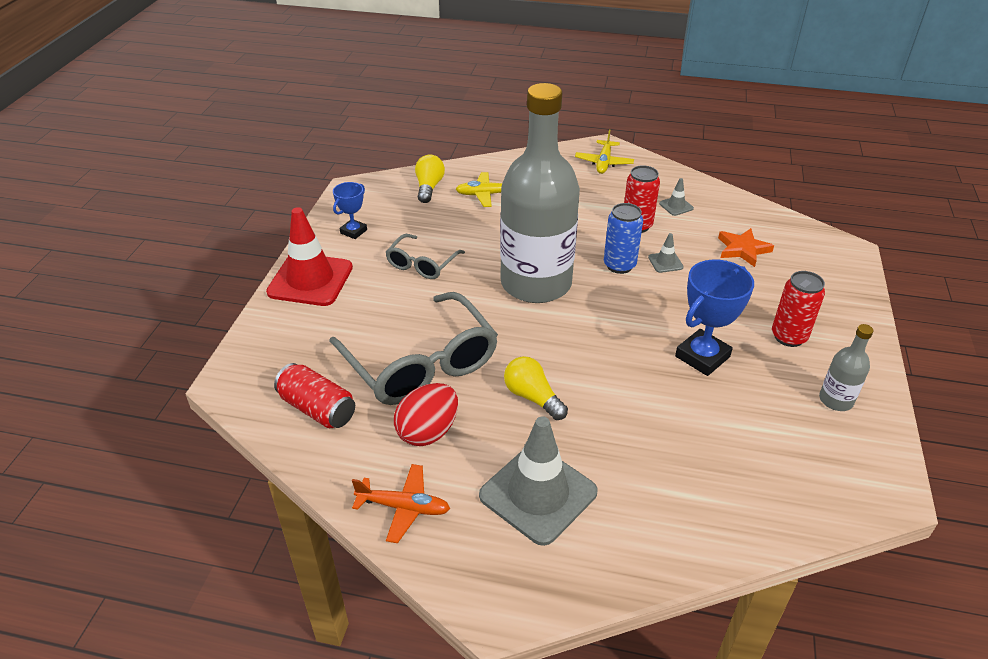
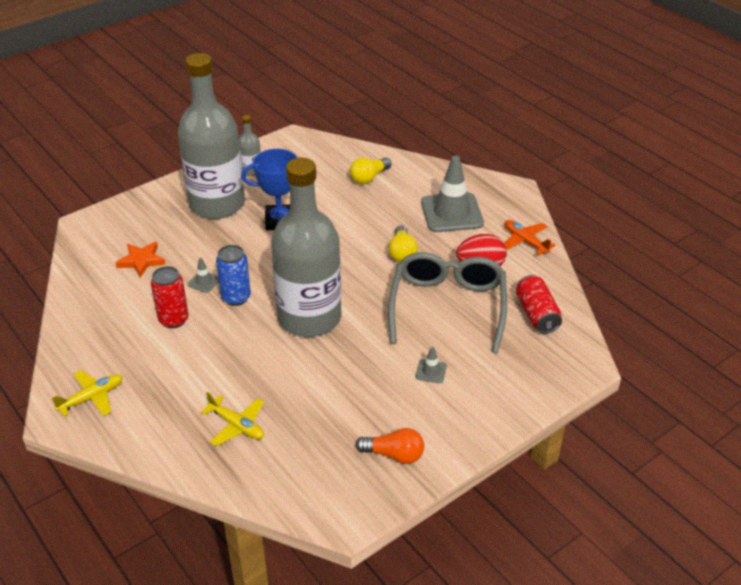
camera: 140 degrees left, 0 degrees up
(310, 280) = (472, 421): red traffic cone -> none
(353, 231) = (394, 455): blue trophy -> orange light bulb
(422, 264) = (371, 383): grey glasses -> none
(429, 187) = (275, 470): yellow light bulb -> yellow light bulb (369, 177)
(676, 206) = (118, 318): grey traffic cone -> grey traffic cone (431, 371)
(789, 337) = (217, 204): red can -> grey bottle

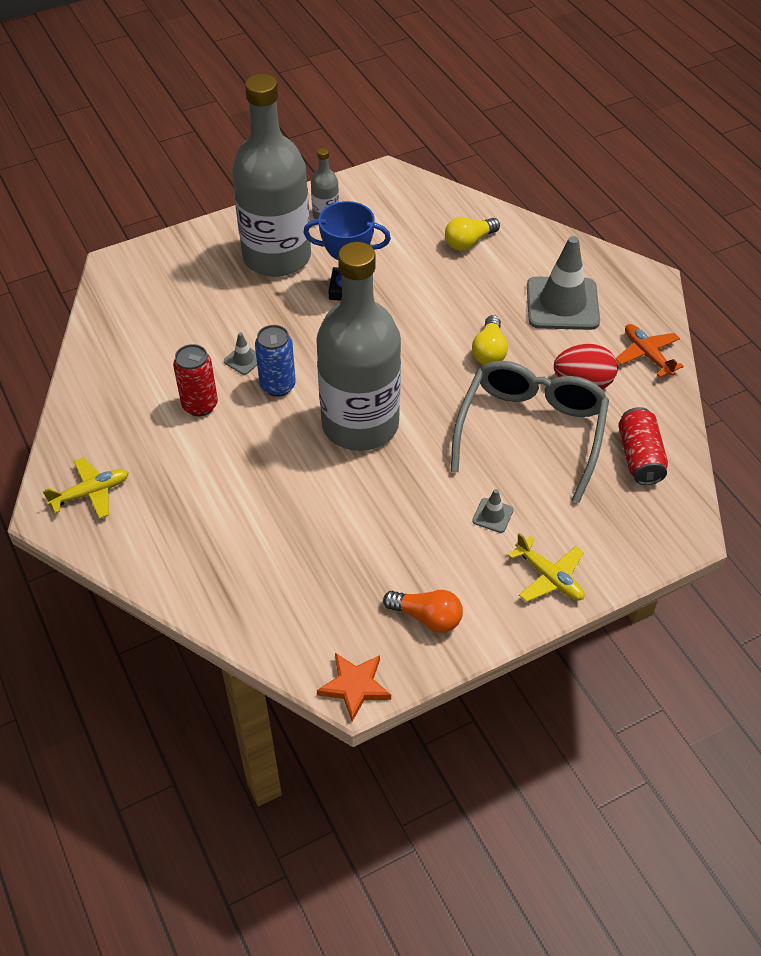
camera: 10 degrees right, 10 degrees up
(141, 261) = (175, 322): orange star -> orange star (355, 686)
(237, 425) = (250, 552): yellow plane -> yellow plane (549, 577)

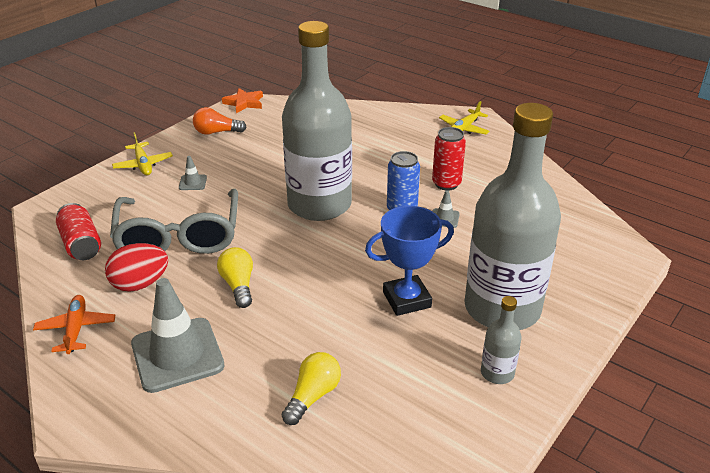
camera: 155 degrees right, 15 degrees down
(549, 577) = (143, 165): yellow plane -> yellow plane turned 135 degrees counterclockwise
(647, 355) = (76, 329): orange plane -> orange plane turned 135 degrees counterclockwise

